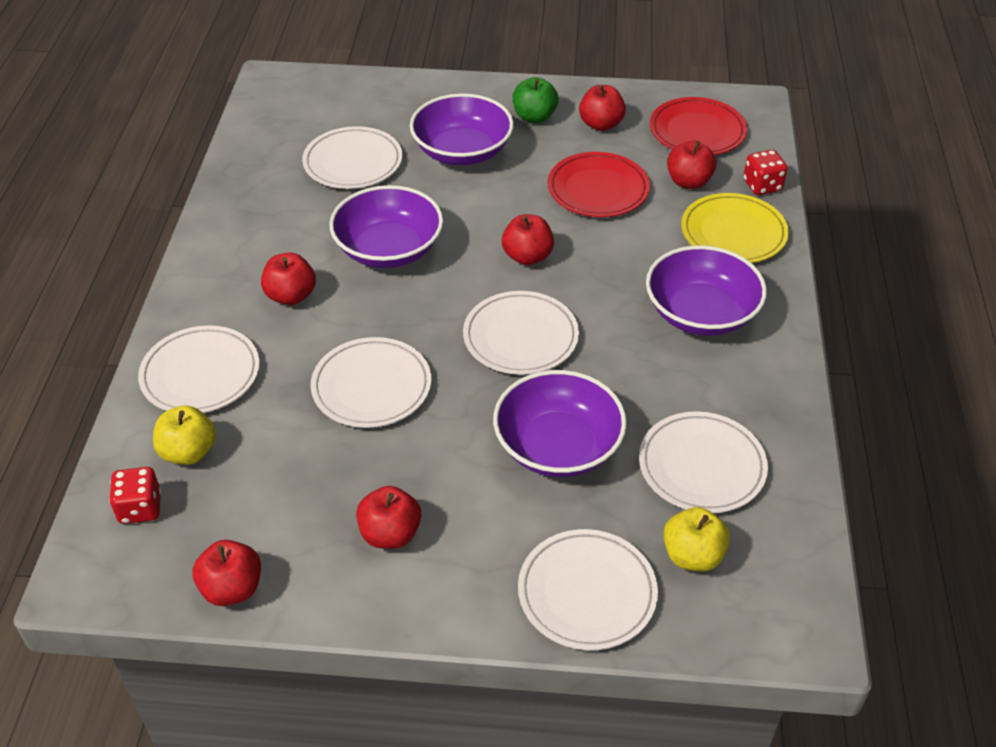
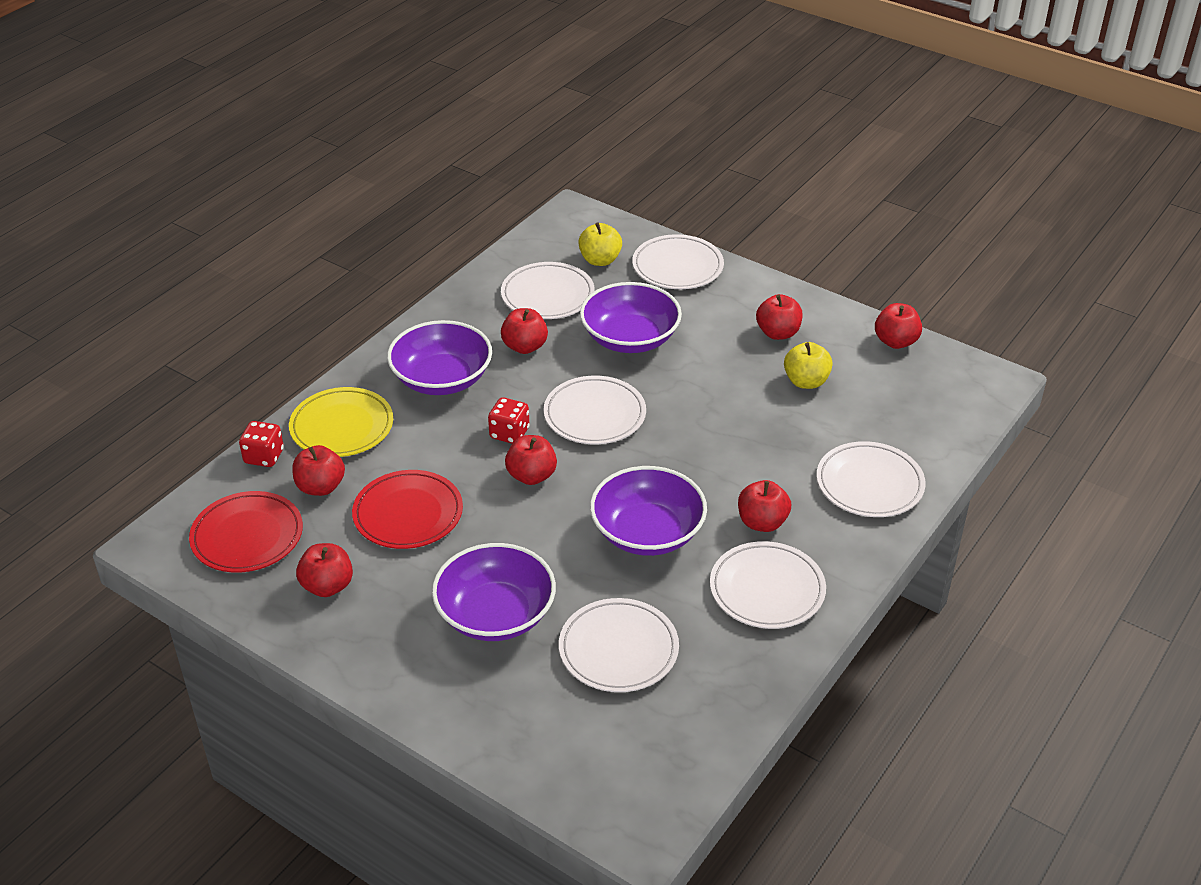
camera: 150 degrees left, 5 degrees down
(140, 508) = (945, 407): red dice -> red dice (509, 433)
(188, 452) = (899, 430): yellow apple -> yellow apple (806, 381)
(371, 387) = (736, 423): white plate -> white plate (767, 589)
(534, 117) = (383, 627): green apple -> none
(659, 384) = (525, 347): none -> red apple

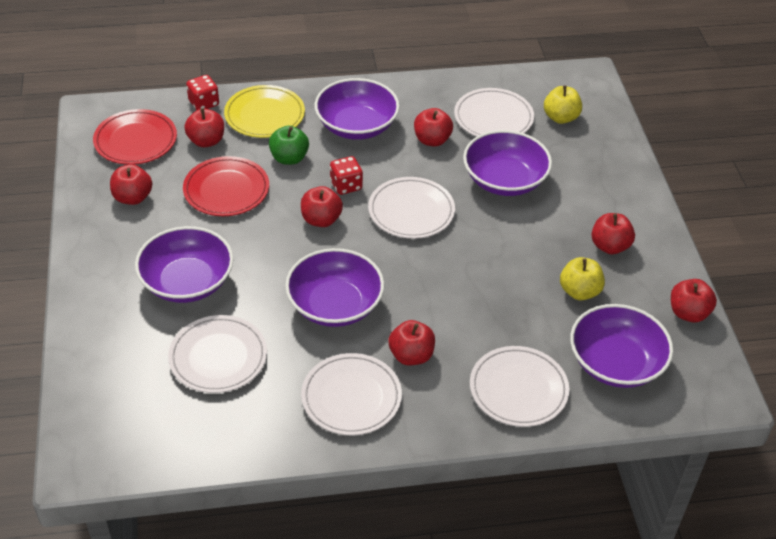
camera: 45 degrees right, 5 degrees up
(423, 447) = (289, 158): none -> green apple
(677, 267) = (607, 156): white plate -> none
(902, 413) = (615, 363): none -> purple bowl

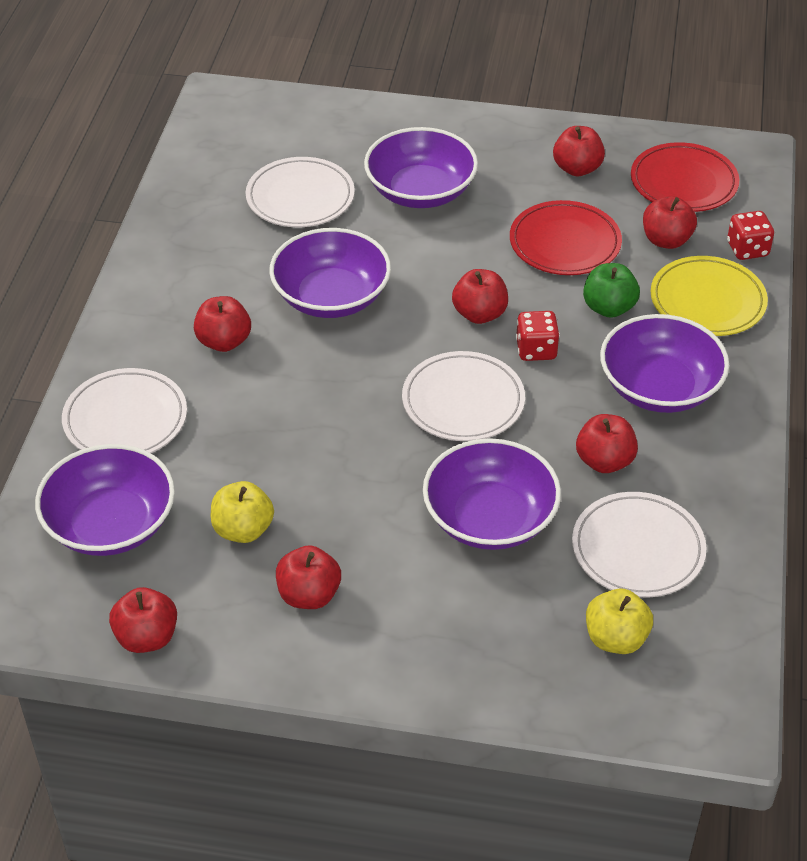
camera: 110 degrees right, 0 degrees up
(351, 397) = (193, 282): white plate -> none

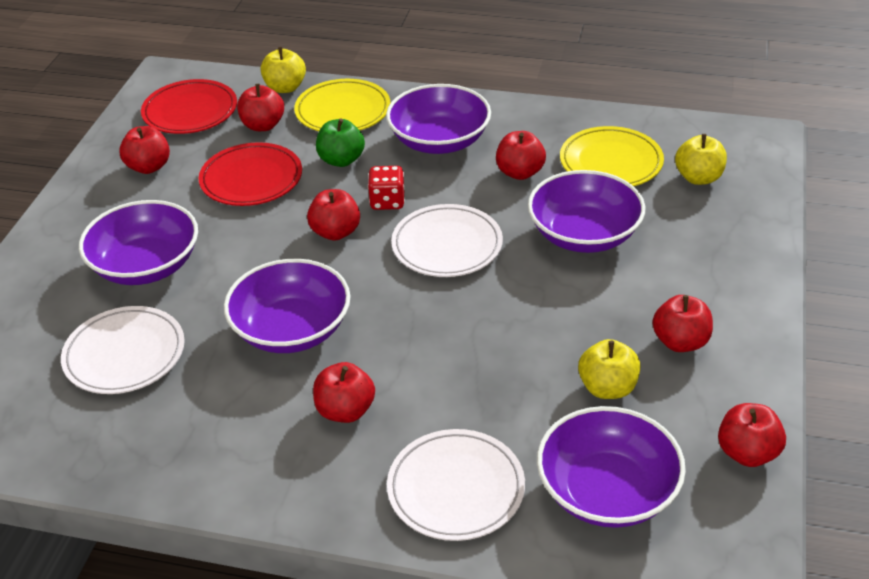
camera: 85 degrees left, 5 degrees down
(638, 549) = (611, 162): white plate -> yellow plate
(747, 249) = (285, 88): red dice -> yellow apple

